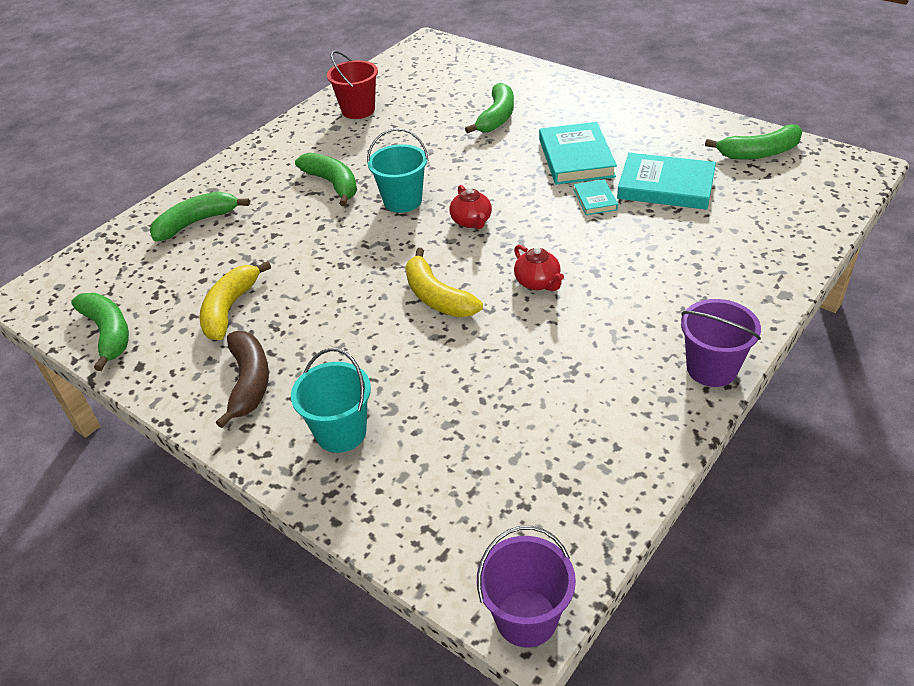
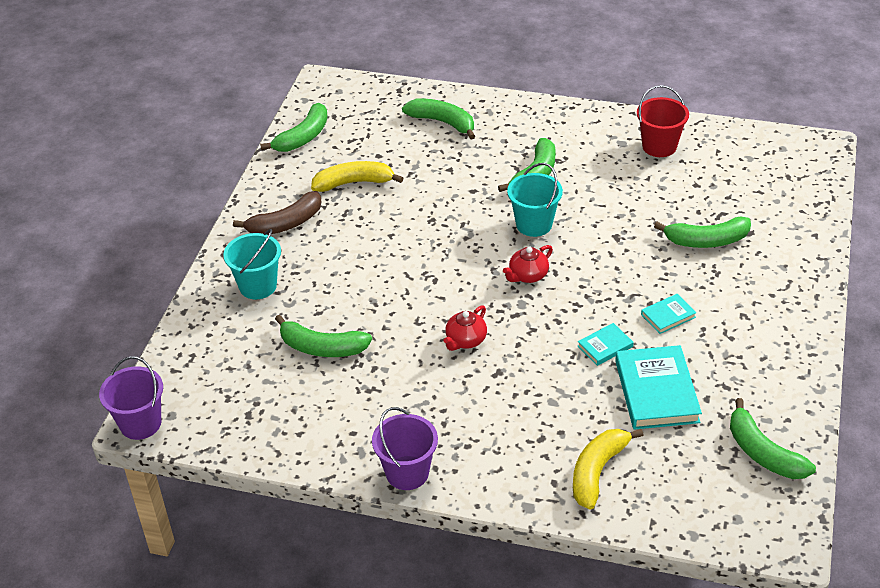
camera: 65 degrees right, 0 degrees up
(437, 297) = (419, 287): yellow banana -> yellow banana (597, 471)
(485, 396) = (322, 348): none -> green banana
(576, 158) = (668, 316): turquoise book -> turquoise book, size x0.51

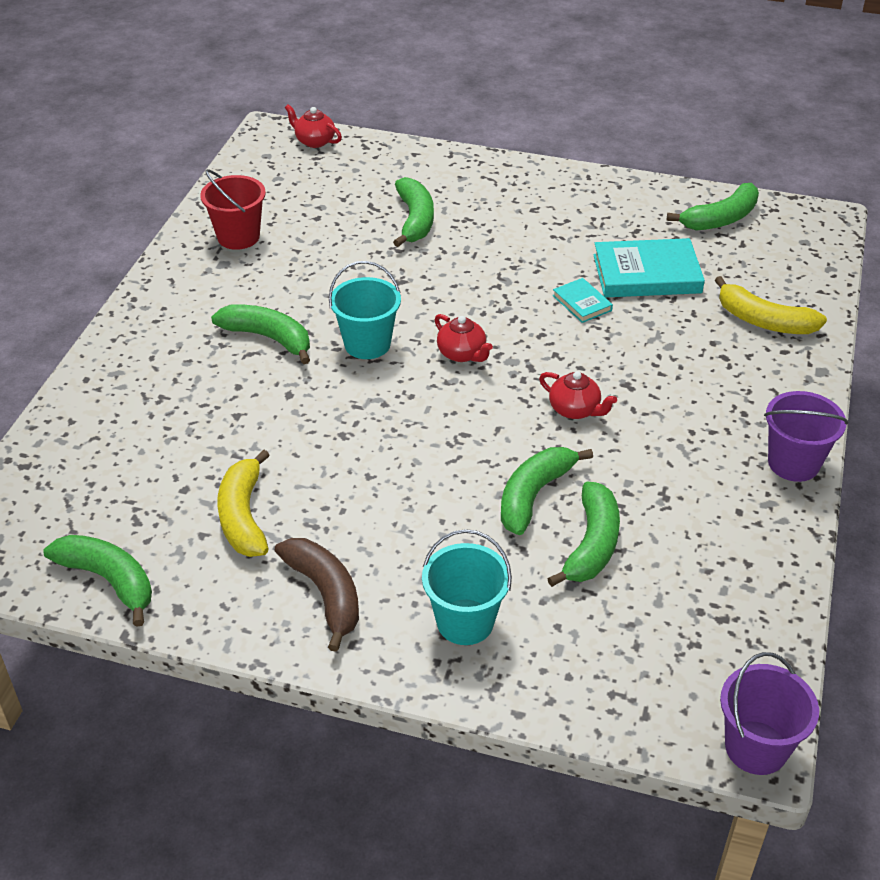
camera: 90 degrees left, 0 degrees up
(443, 122) = (125, 419): green banana -> green banana (533, 495)
(668, 316) = (534, 256): turquoise book -> none
(815, 173) = (314, 141): none -> red teapot

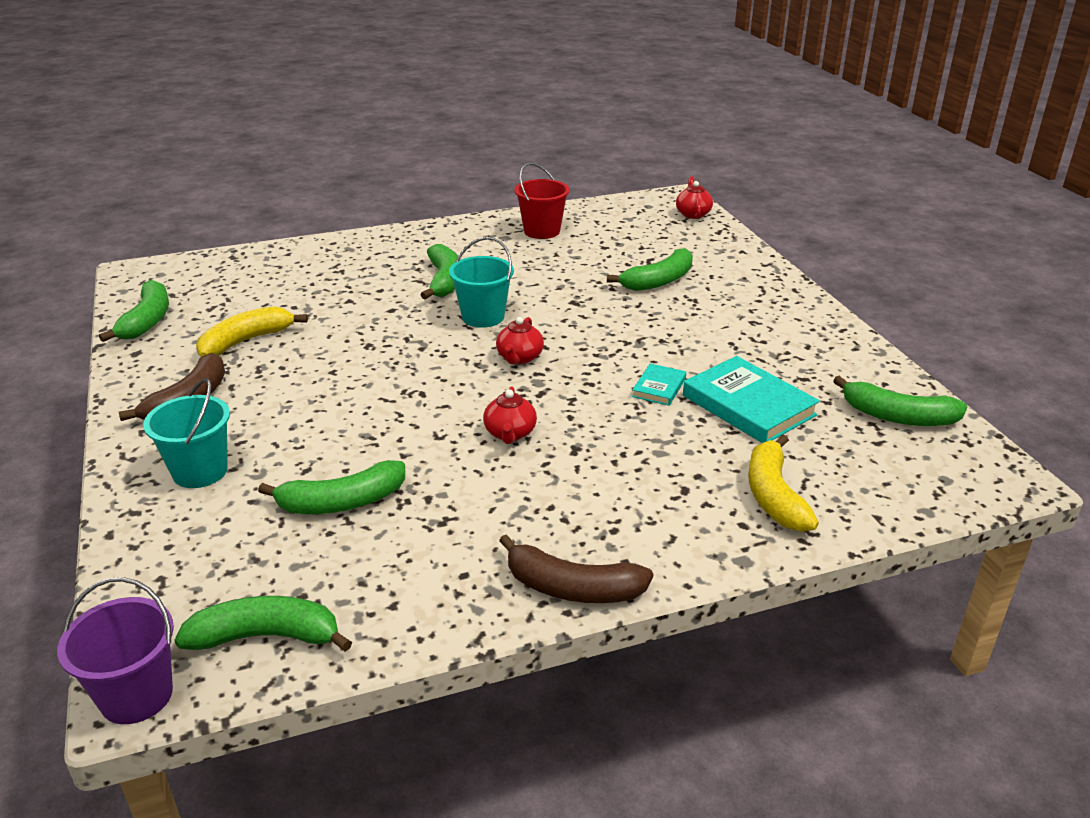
camera: 55 degrees right, 10 degrees down
(533, 495) = (378, 451): green banana -> green banana (266, 636)
(793, 463) = (572, 588): purple bucket -> brown banana

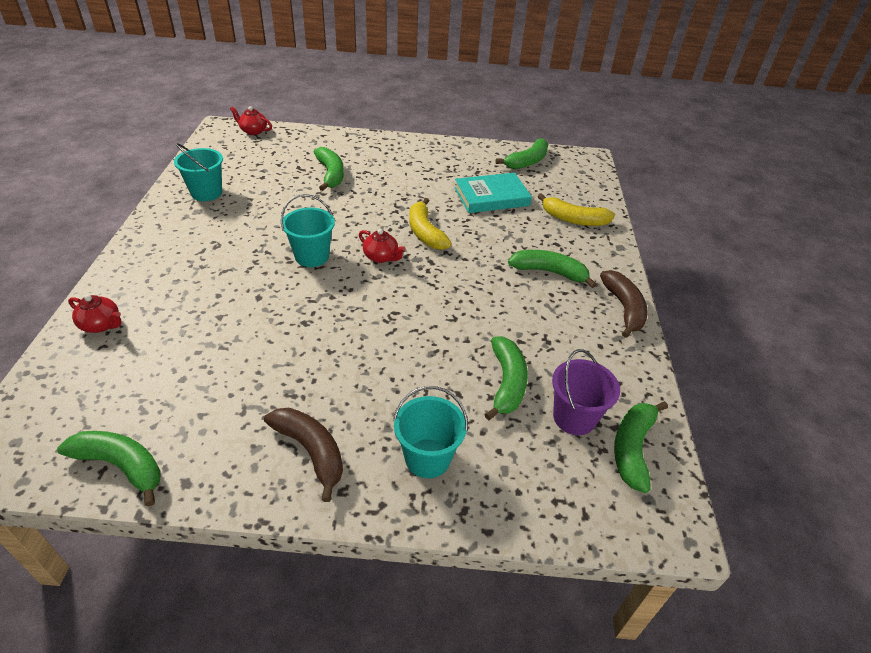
camera: 70 degrees left, 10 degrees up
(136, 695) = (674, 528): purple bucket -> purple bucket (574, 417)
(246, 341) = (234, 395): yellow banana -> yellow banana (425, 232)
(444, 281) = (237, 258): green banana -> green banana (549, 272)
(510, 433) = (469, 287): red teapot -> red teapot (101, 325)
(542, 231) = (206, 193): red bucket -> turquoise bucket
(572, 588) = (624, 308): brown banana -> brown banana turned 45 degrees counterclockwise
(659, 387) = (455, 217): turquoise book -> none

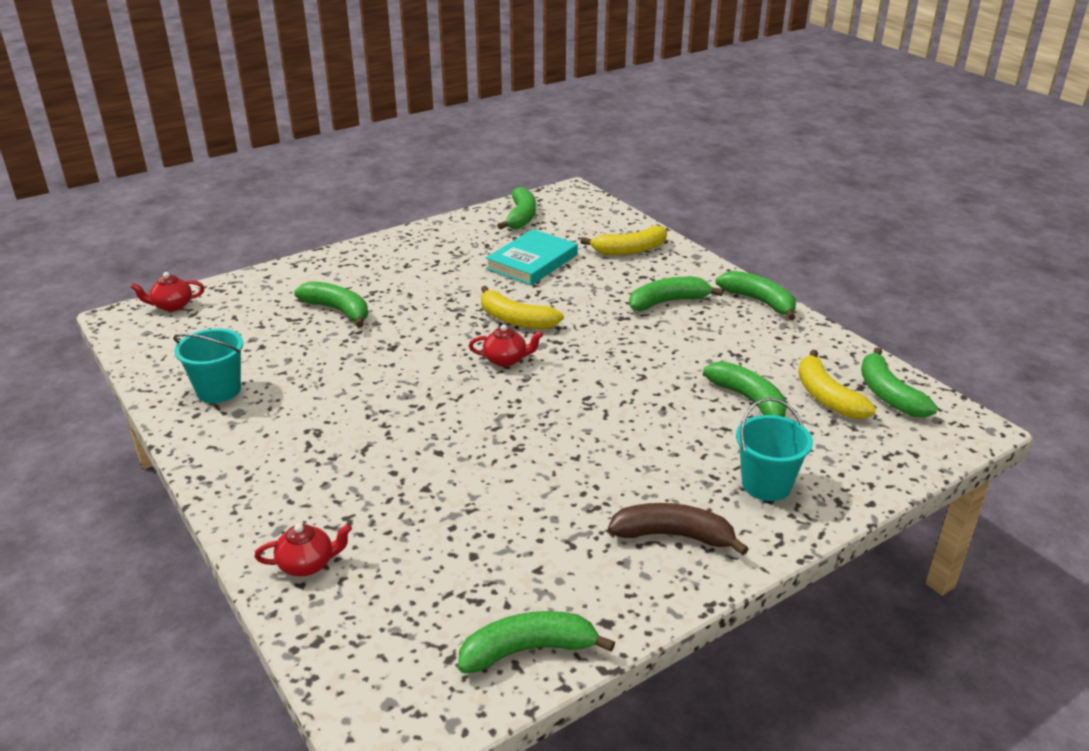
camera: 35 degrees left, 10 degrees down
(312, 256) = (437, 392): turquoise bucket -> none
(574, 417) = (826, 397): purple bucket -> yellow banana
(624, 308) = (759, 301): brown banana -> green banana

